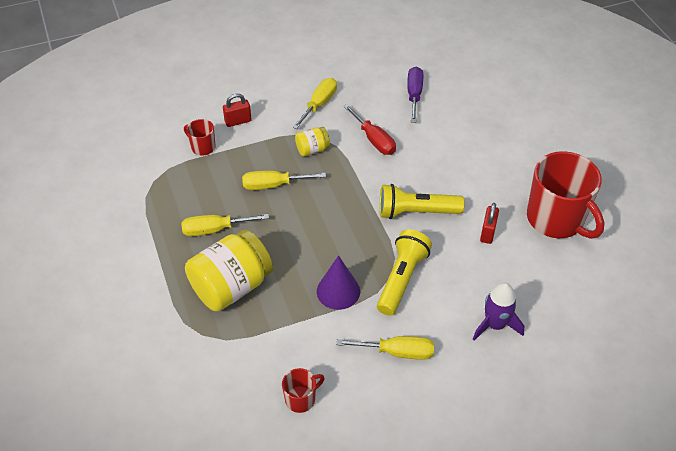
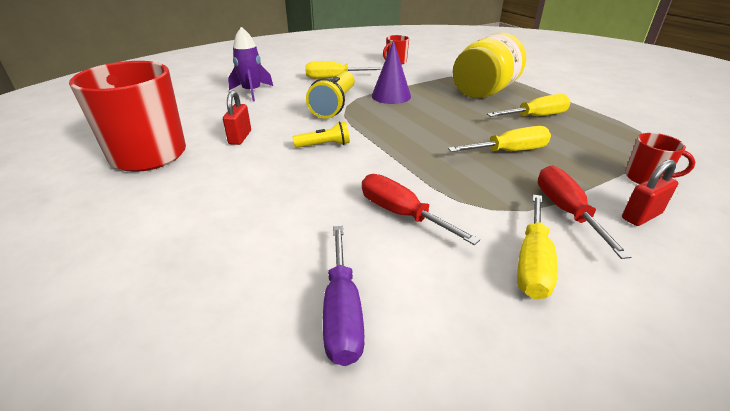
camera: 170 degrees right, 15 degrees down
(277, 130) = (566, 211): none -> red screwdriver
(312, 149) = (490, 191): yellow jar -> none
(416, 212) = (324, 145): yellow flashlight -> yellow flashlight, size x0.54

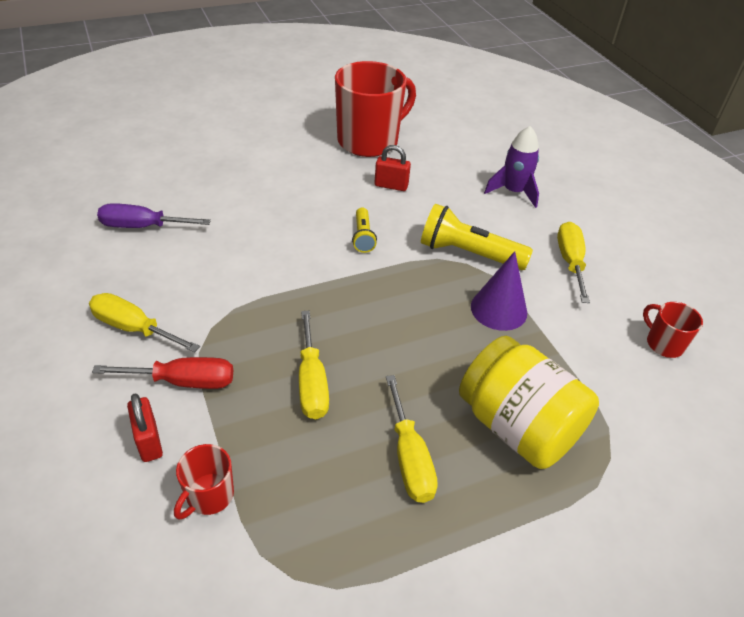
camera: 95 degrees right, 10 degrees up
(401, 214) = (227, 269): red screwdriver -> none

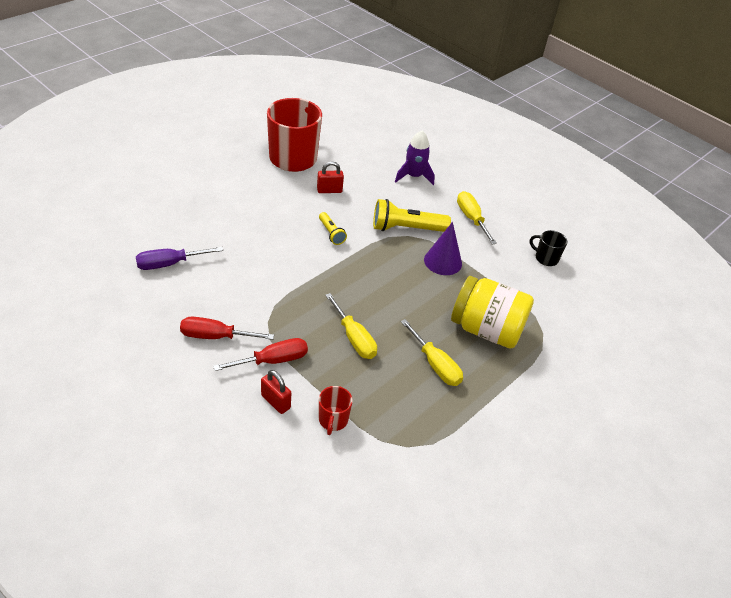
camera: 25 degrees left, 0 degrees up
(134, 328) = (215, 336): yellow screwdriver -> red screwdriver
(663, 344) = (546, 258): red mug -> black mug

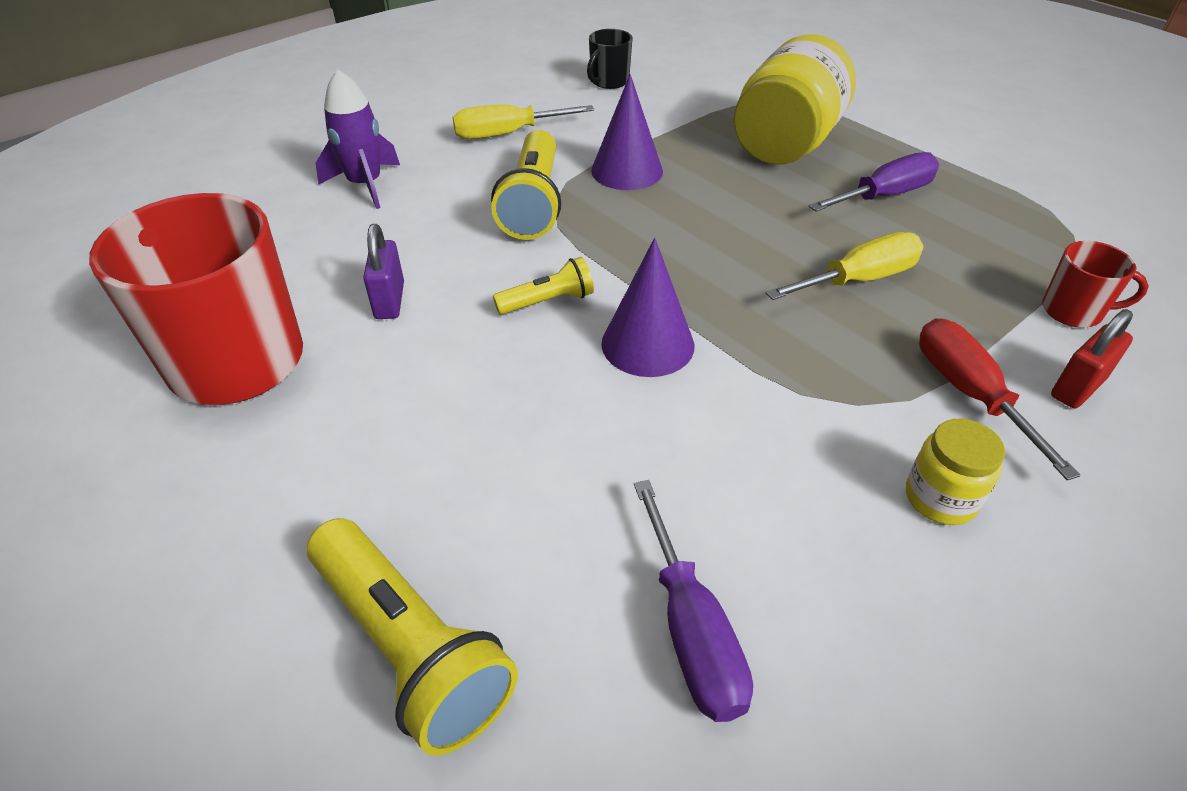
camera: 80 degrees left, 0 degrees up
(173, 207) = (411, 647): none -> yellow flashlight
(215, 336) = (940, 498): red screwdriver -> yellow jar
(304, 262) = (647, 344): none -> purple cone
(329, 190) = (389, 301): red padlock -> purple padlock
(435, 365) = (884, 196): yellow screwdriver -> purple screwdriver

